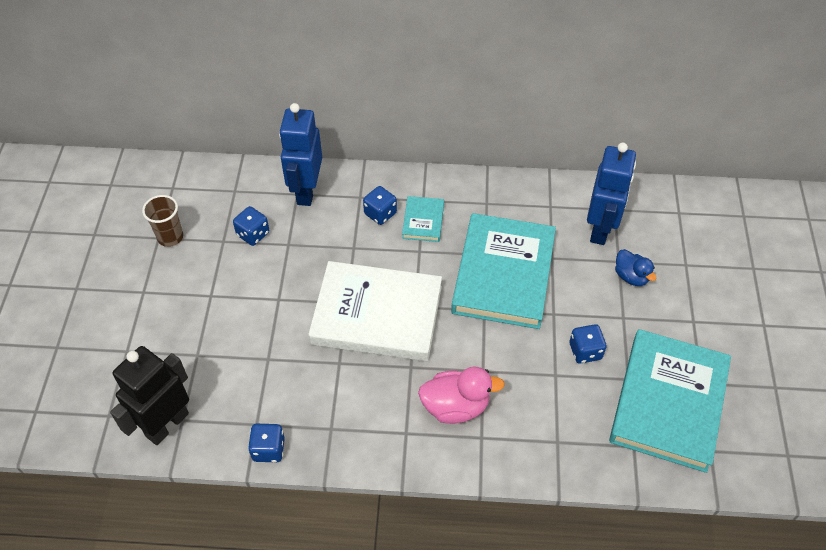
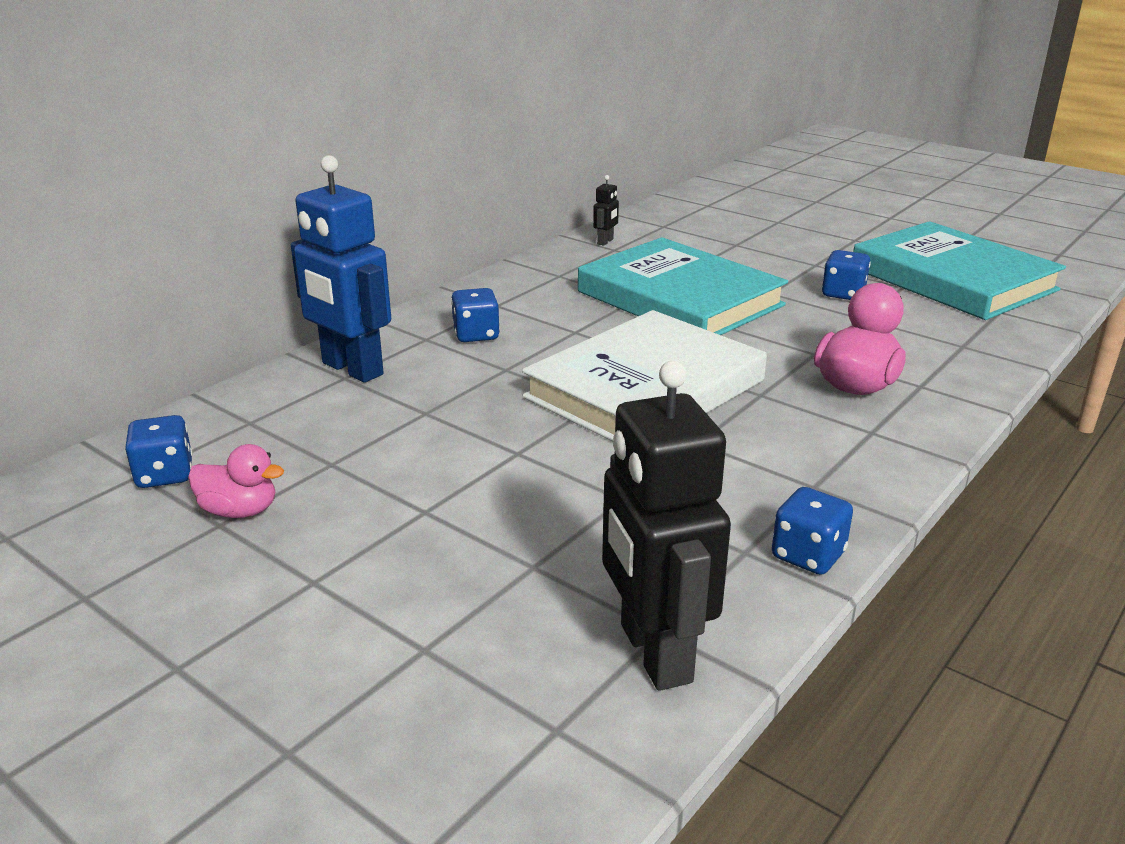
camera: 55 degrees left, 25 degrees down
(170, 237) = (239, 511): brown cup -> pink duck
(253, 234) = (361, 433): blue dice -> blue dice (165, 475)
(423, 221) = (530, 314): turquoise book -> none
(558, 196) = (605, 242): none -> black robot
(600, 229) = (681, 238): blue robot -> none
(631, 276) = (764, 245): blue duck -> none

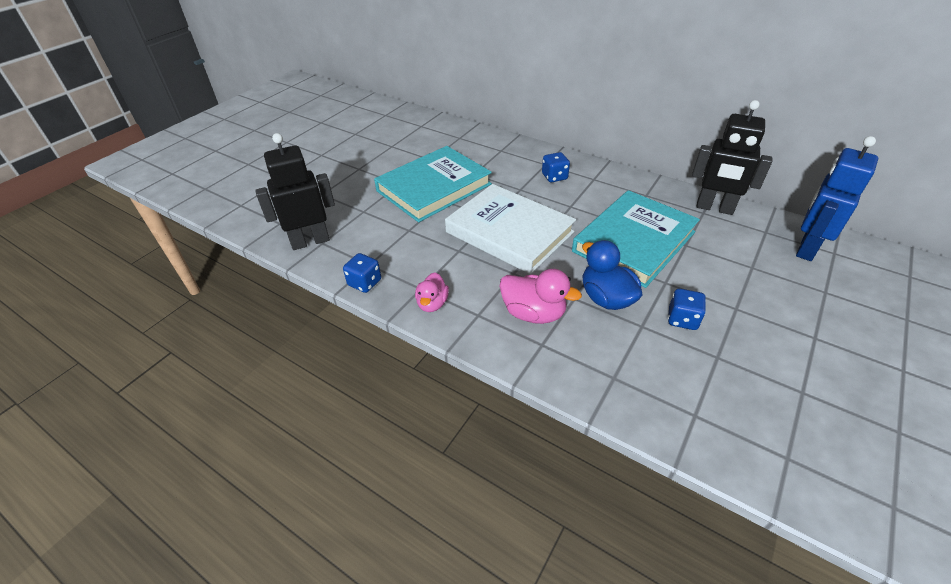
camera: 85 degrees right, 15 degrees up
(165, 475) = (421, 130): blue dice -> none
(239, 511) = (399, 148): pink duck -> pink duck (432, 304)
(351, 369) = (508, 151): blue robot -> blue robot (806, 248)
(605, 242) = (714, 208): black robot -> black robot, size x2.43
(811, 332) = (606, 298): none -> blue duck
(952, 279) = (754, 394): turquoise book -> turquoise book (434, 187)

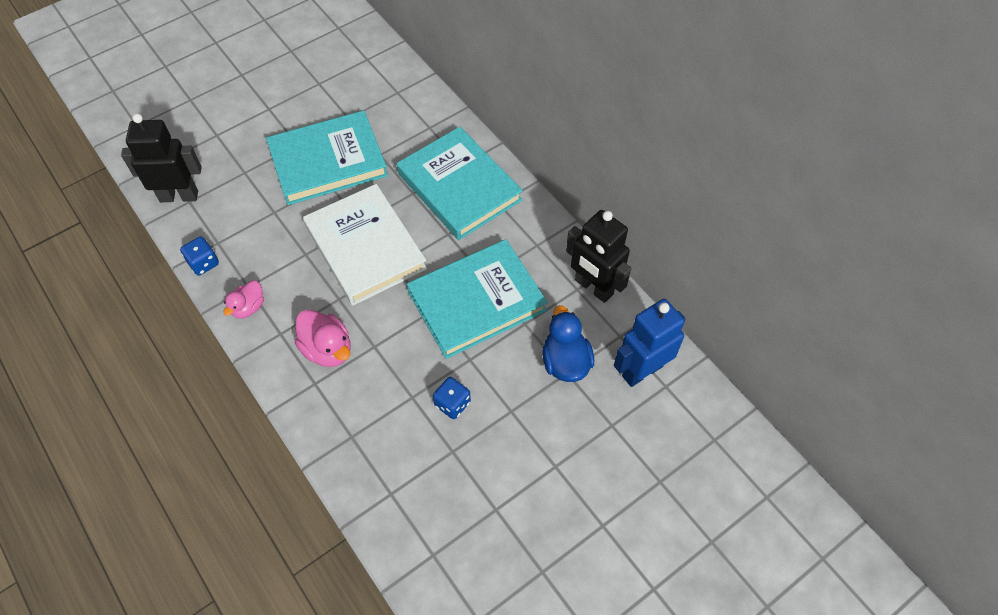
camera: 20 degrees right, 15 degrees up
(554, 177) = (459, 187): blue dice -> turquoise book
(606, 298) = (402, 357): blue duck -> blue duck (565, 362)

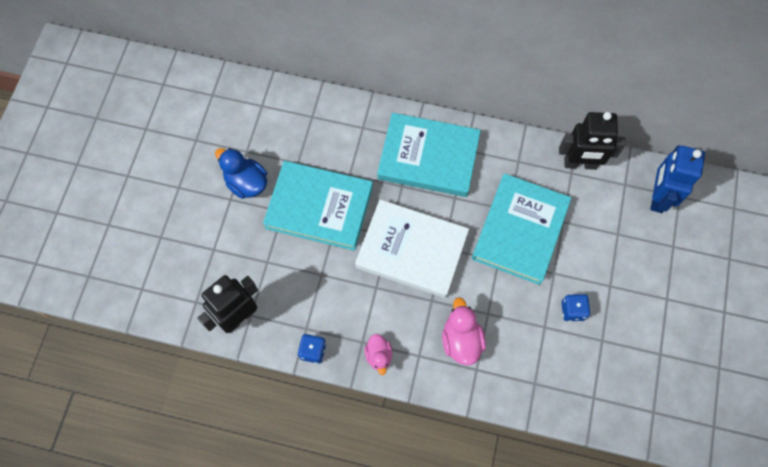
camera: 40 degrees left, 10 degrees up
(327, 349) = (461, 340): pink duck -> pink duck turned 105 degrees counterclockwise
(328, 162) = (319, 207): turquoise book -> turquoise book turned 75 degrees clockwise
(565, 362) = (610, 227): blue duck -> blue duck (246, 183)

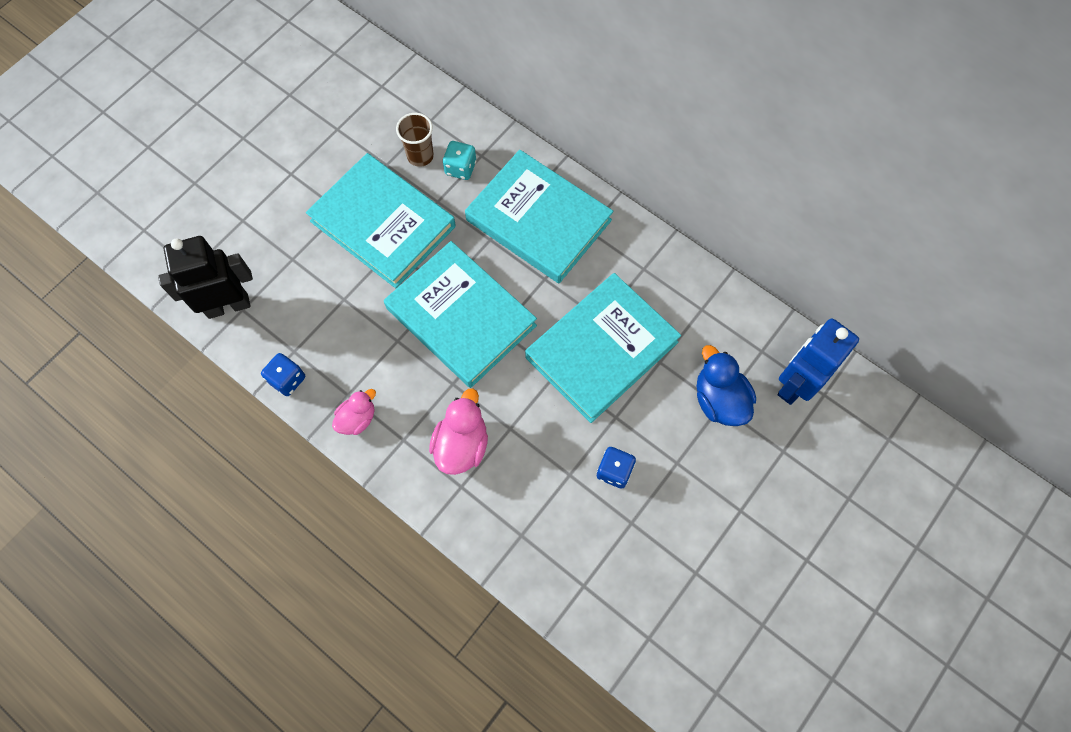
camera: 25 degrees right, 0 degrees up
(246, 183) = (318, 163): blue duck -> blue duck (719, 400)
(319, 146) = (420, 156): none -> brown cup
(353, 143) = (460, 168): none -> turquoise dice
(378, 356) = (357, 419): pink duck -> pink duck turned 150 degrees counterclockwise
(412, 250) = (461, 317): white book -> turquoise book
(580, 164) = (718, 303): black robot -> none

